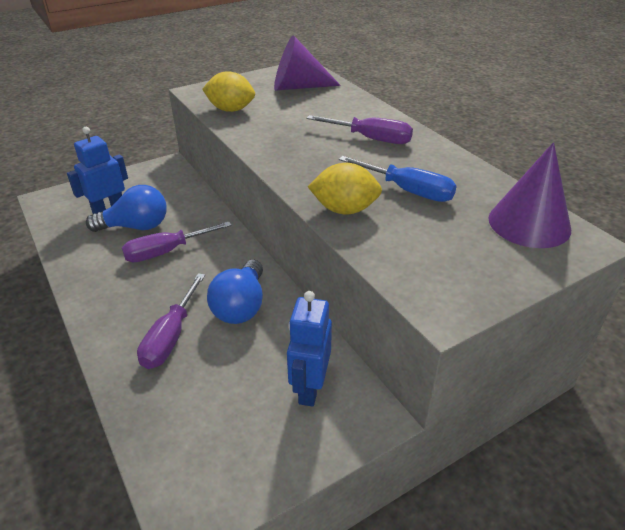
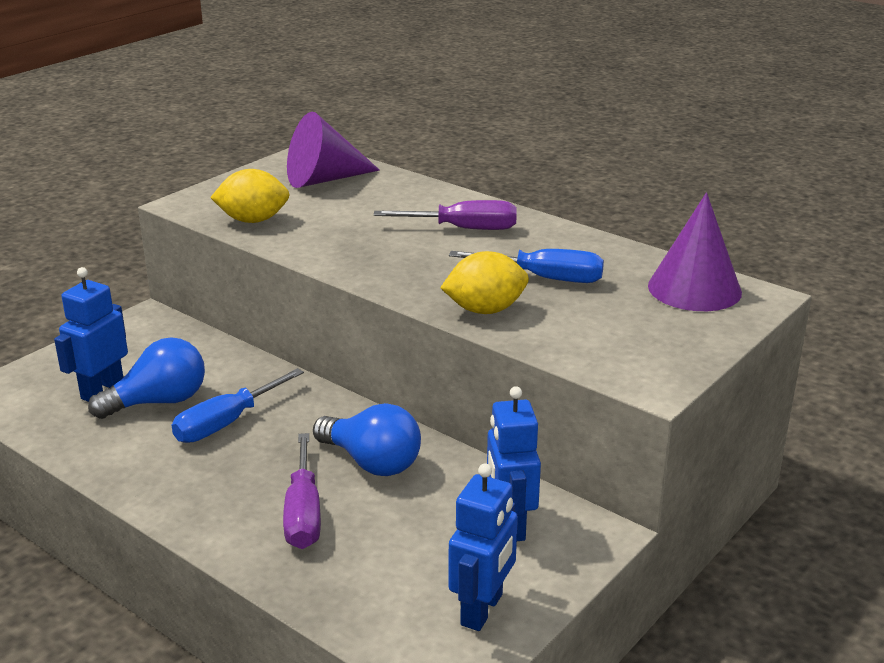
camera: 20 degrees left, 10 degrees down
(167, 252) = (227, 423): purple screwdriver -> blue screwdriver
(241, 306) = (372, 462): blue light bulb -> blue light bulb turned 45 degrees counterclockwise
(246, 463) = (482, 610): none -> blue robot

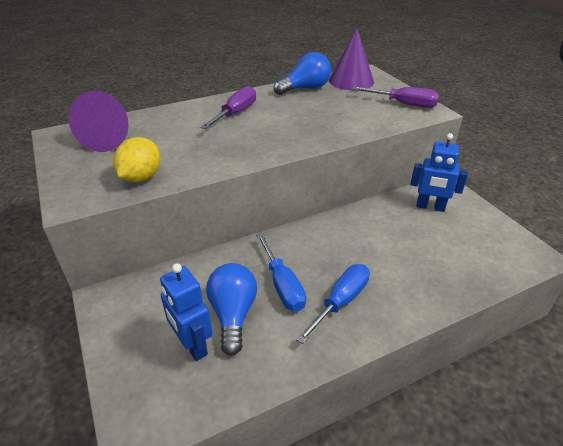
camera: 65 degrees left, 10 degrees up
(303, 512) = (395, 273): purple screwdriver -> purple screwdriver (403, 104)
(372, 462) = (358, 236): blue light bulb -> blue light bulb (305, 88)
(482, 610) = (493, 233): blue robot -> none
(485, 310) = (337, 130): yellow lemon -> none
(544, 278) = (314, 108): blue screwdriver -> blue screwdriver (340, 302)

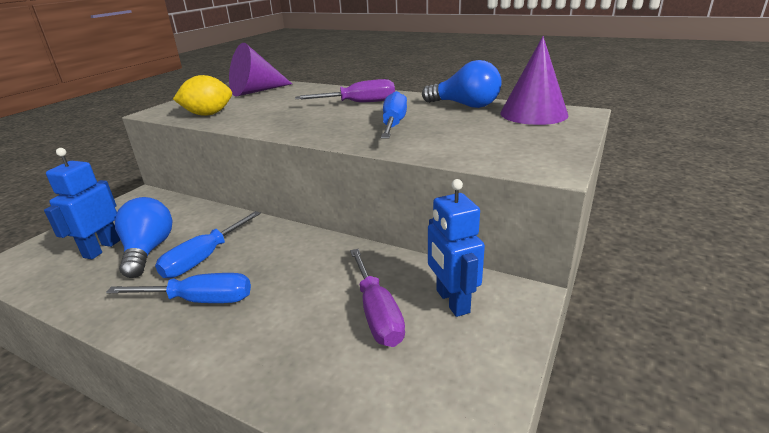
camera: 55 degrees right, 10 degrees down
(233, 314) = (148, 250): blue light bulb -> blue light bulb turned 60 degrees counterclockwise
(304, 119) = (393, 124): none -> blue screwdriver
(403, 104) = (533, 150): purple screwdriver -> purple screwdriver (377, 313)

